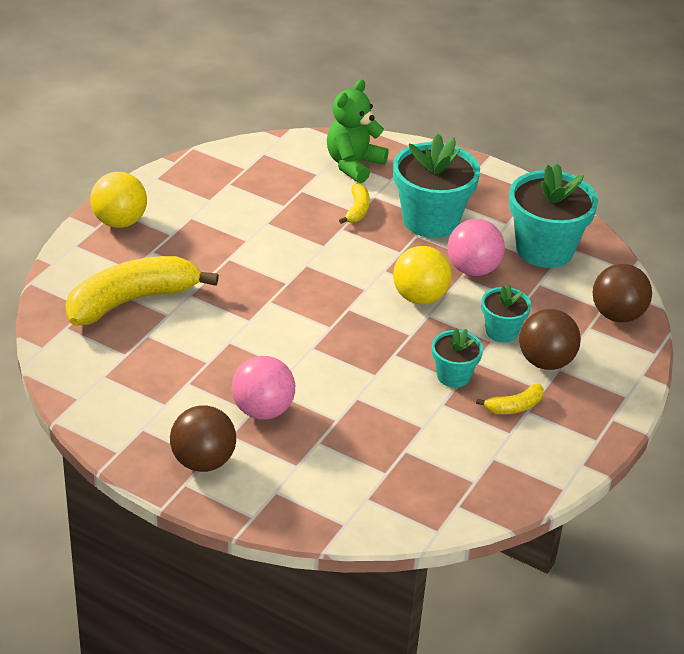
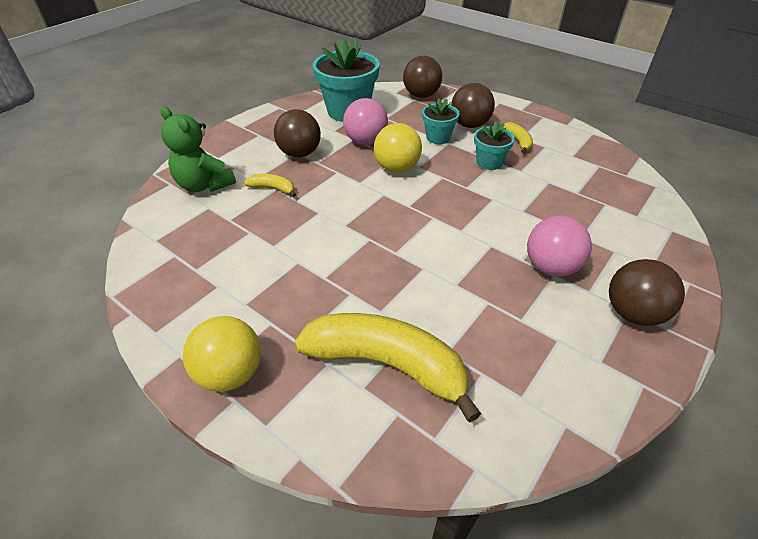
camera: 80 degrees left, 5 degrees up
(132, 301) = (387, 364): yellow banana -> yellow banana turned 135 degrees clockwise
(430, 220) = (300, 153): turquoise flower pot -> brown ball

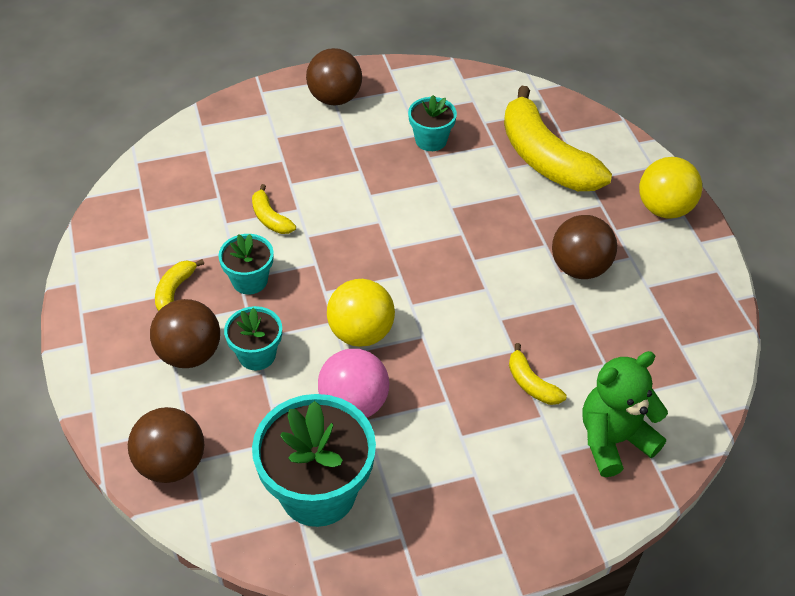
camera: 145 degrees left, 5 degrees up
(204, 185) = (613, 440): green teddy bear -> green teddy bear turned 105 degrees counterclockwise
(300, 153) = (458, 431): brown ball -> brown ball (579, 268)
(505, 320) = (431, 140): none -> turquoise flower pot
(529, 197) = (270, 218): none -> yellow banana
(550, 267) = (346, 153): pink ball -> none

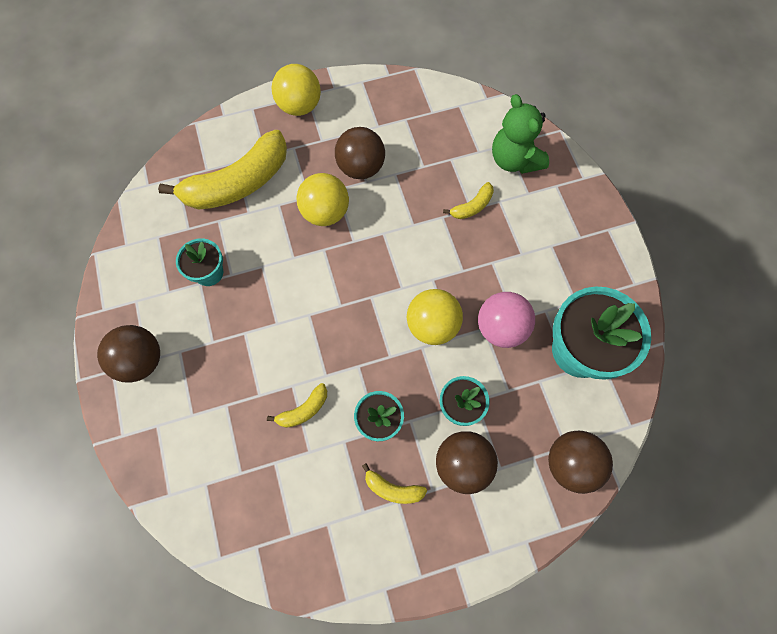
camera: 90 degrees left, 20 degrees up
(511, 234) = (325, 212): none -> yellow ball

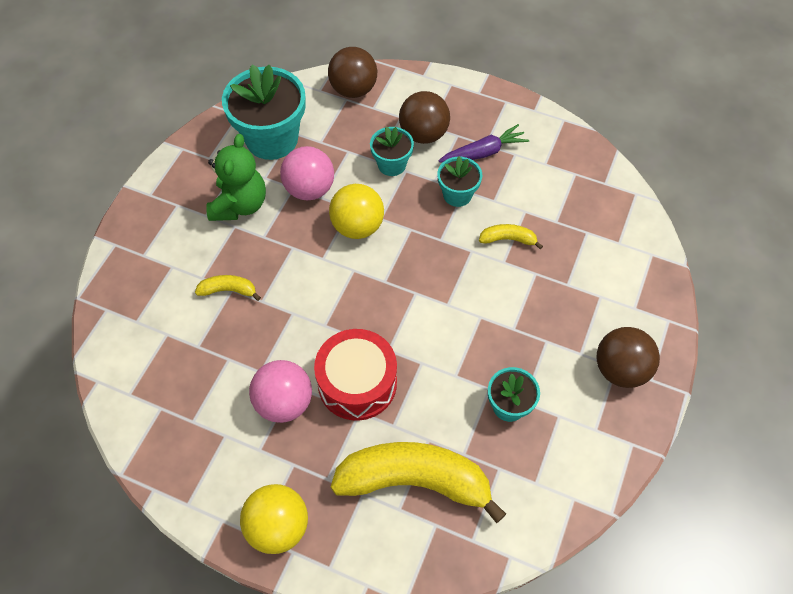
camera: 140 degrees left, 10 degrees down
(325, 212) = (357, 383): yellow ball -> red drum
(361, 167) = (284, 402): brown ball -> pink ball
(393, 489) = (483, 152): yellow banana -> purple carrot
(514, 160) = (147, 302): green teddy bear -> green teddy bear (240, 205)

